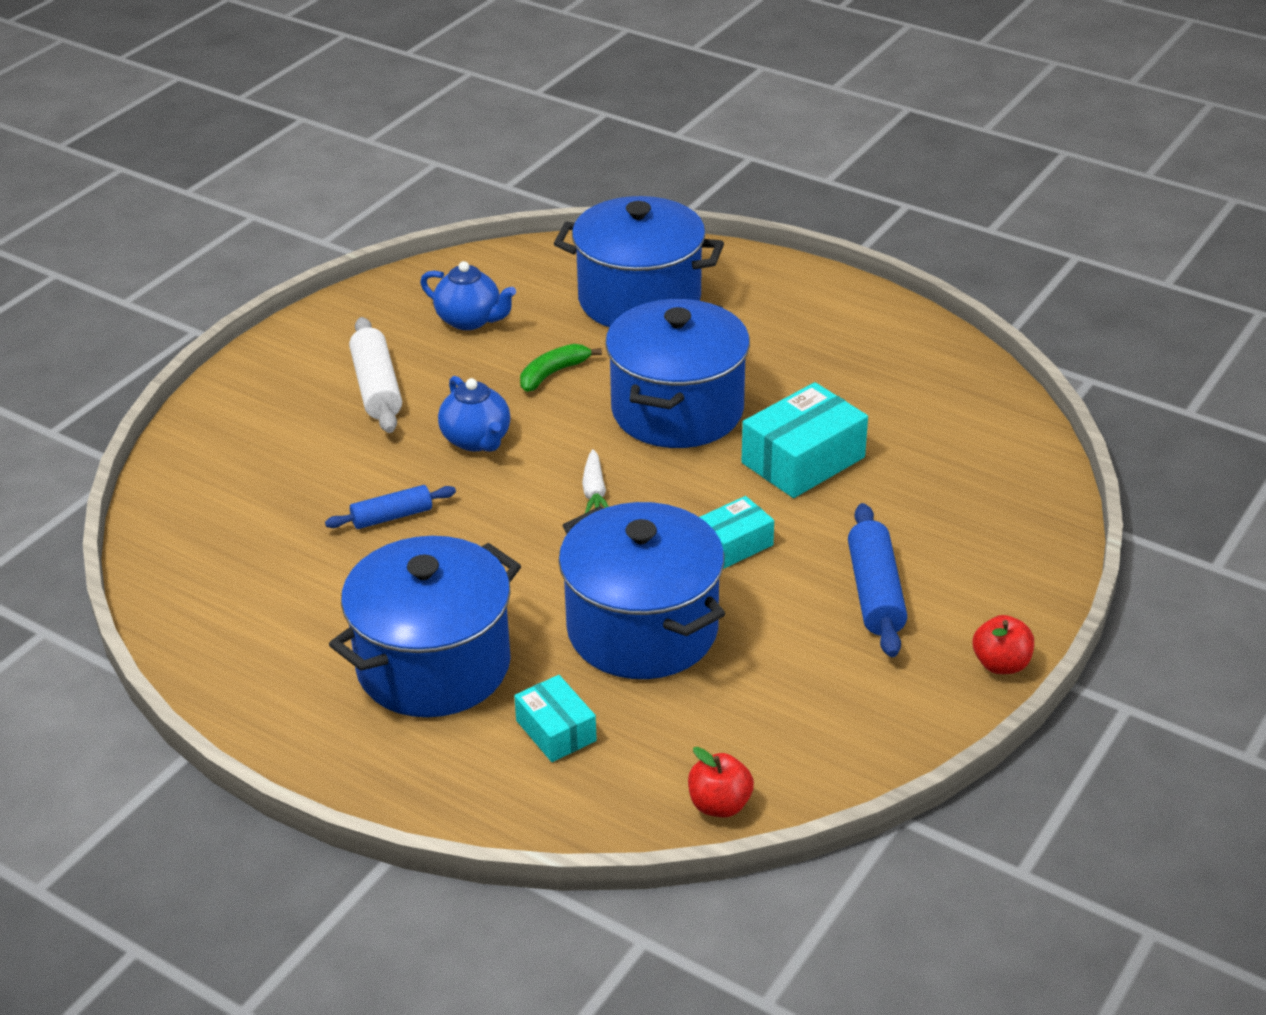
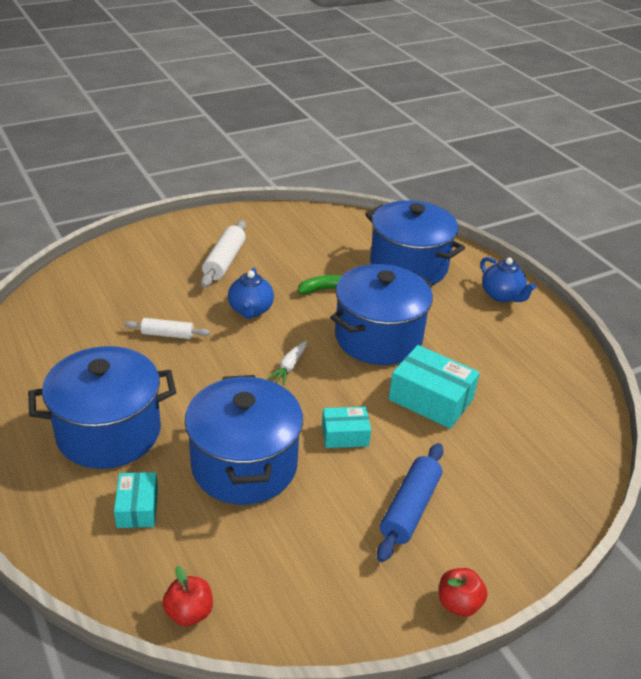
camera: 25 degrees right, 0 degrees up
(392, 516) = (167, 334): blue rolling pin -> white rolling pin
(470, 320) = (305, 244): blue teapot -> blue teapot (502, 295)
(803, 460) = (431, 399): turquoise box -> turquoise box turned 45 degrees clockwise

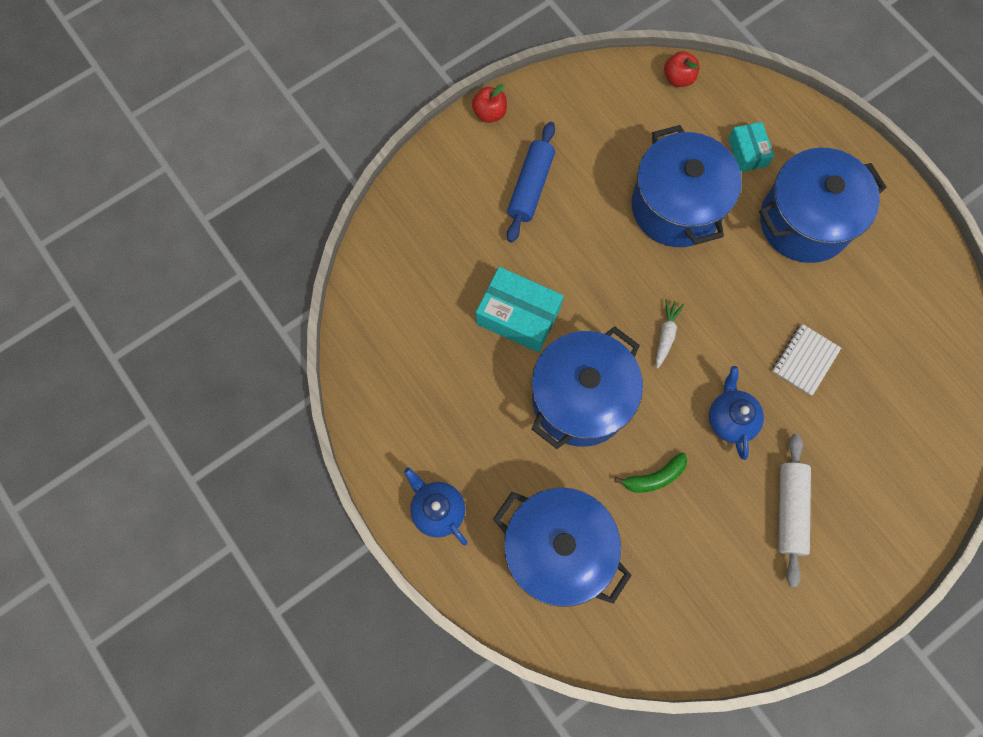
camera: 175 degrees right, 35 degrees up
(167, 334) = (805, 360): white rolling pin -> white notebook
(345, 435) = (595, 255): turquoise box -> none

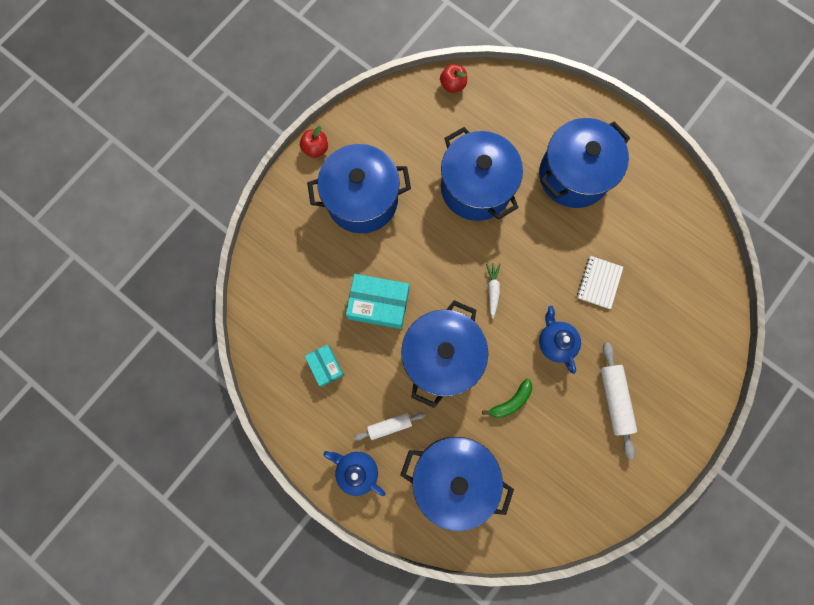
camera: 15 degrees left, 5 degrees up
(493, 466) = (389, 426): none -> white rolling pin
(530, 187) = (362, 200): blue rolling pin -> blue pot
(747, 152) = (519, 131): turquoise box -> turquoise box (325, 366)

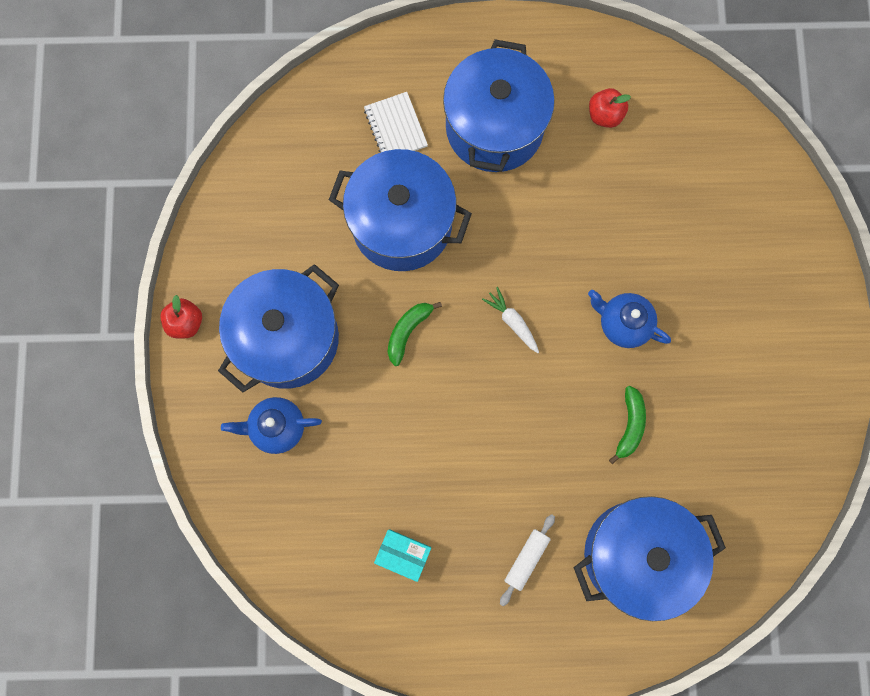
camera: 40 degrees left, 0 degrees up
(356, 471) = (532, 637): blue teapot -> blue teapot (277, 427)
(378, 304) = (404, 438): turquoise box -> none
(430, 248) = (408, 331): none -> green banana
(441, 356) = (518, 438): blue pot -> none
(452, 85) = (280, 129): red apple -> red apple (605, 115)
(599, 282) = (615, 223): white notebook -> white notebook (395, 128)
(614, 399) = (731, 334): white rolling pin -> none

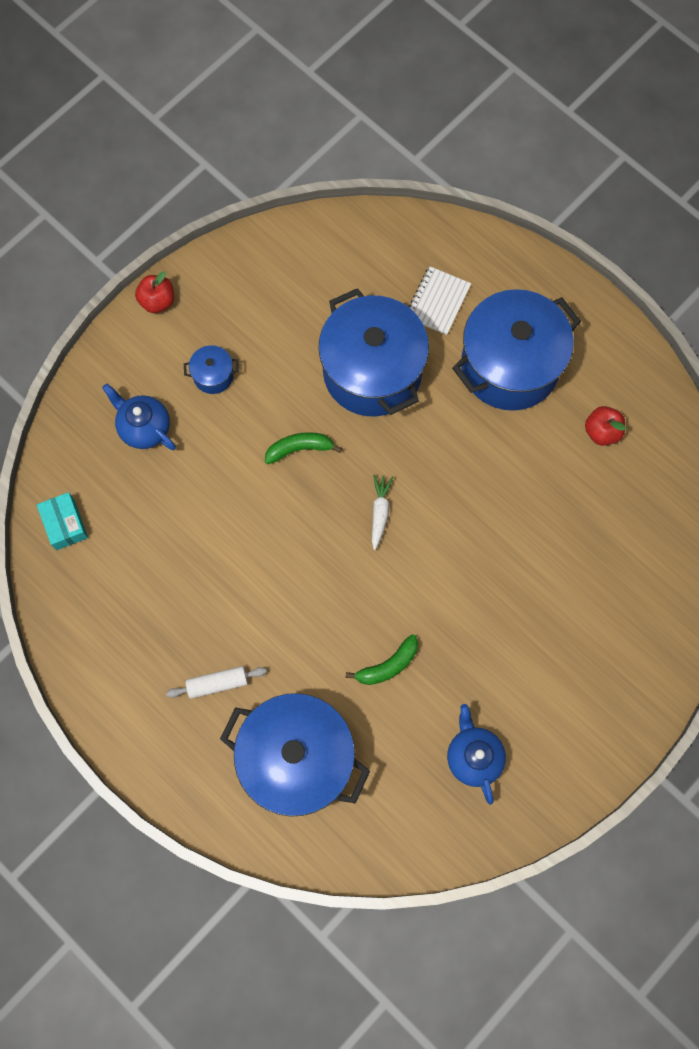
camera: 45 degrees right, 5 degrees down
(288, 338) = (213, 375): blue pot -> blue pot, size x0.41
(403, 554) = (138, 595): turquoise box -> turquoise box (65, 524)
(623, 324) = (458, 590): blue teapot -> blue teapot (473, 756)

